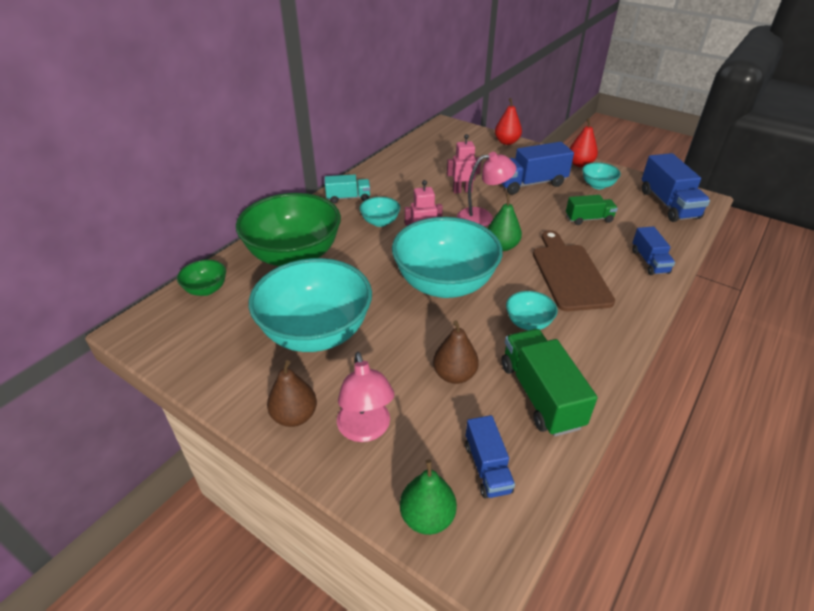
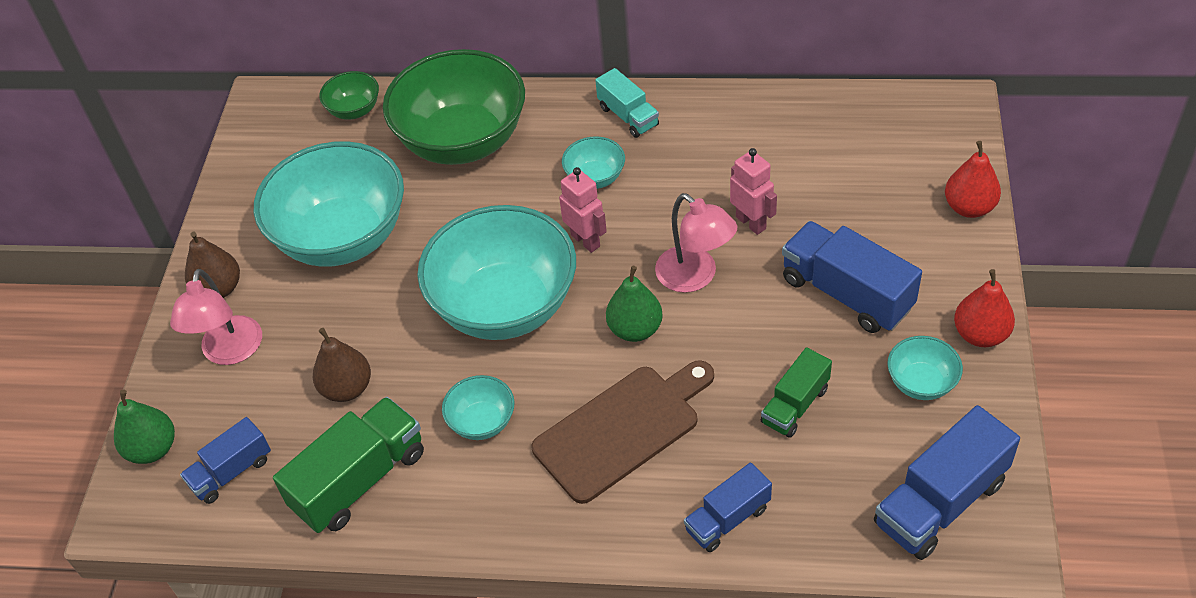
camera: 65 degrees right, 10 degrees up
(366, 430) = (230, 352): pink lamp -> pink lamp turned 45 degrees counterclockwise
(588, 219) = (795, 405): green truck -> green truck turned 75 degrees clockwise

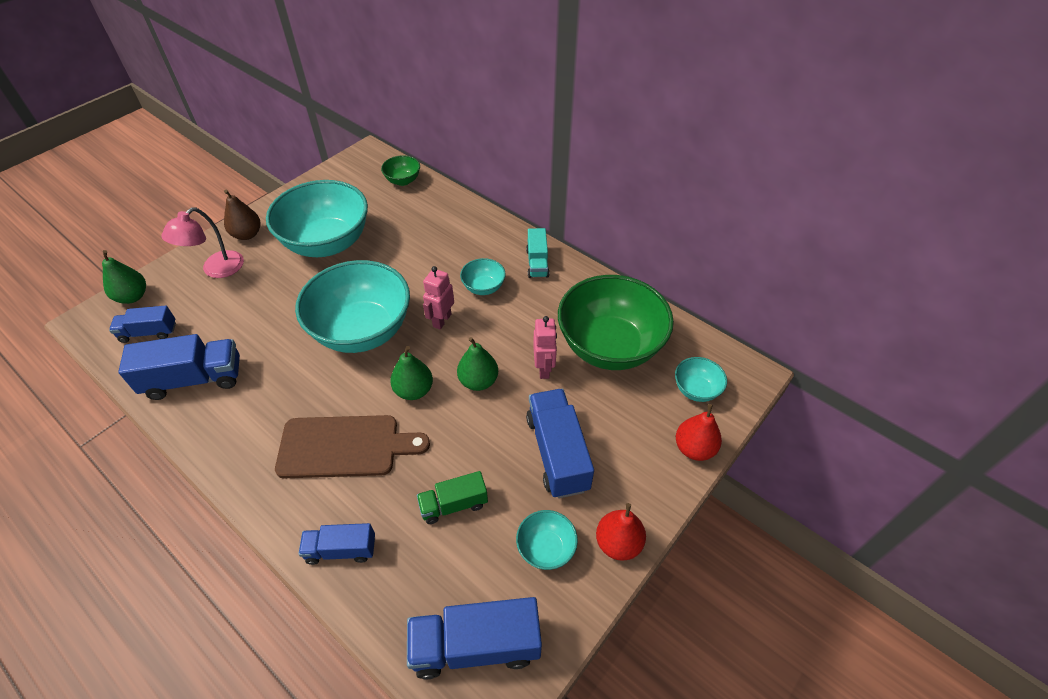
camera: 30 degrees right, 0 degrees up
(347, 388) = (243, 324): brown pear -> none
(359, 480) = (194, 379): green truck -> blue truck
(463, 141) = (437, 227): green bowl -> green bowl (610, 346)
(482, 422) = (282, 389): turquoise bowl -> turquoise bowl (696, 390)
(586, 240) = (442, 320): pink robot -> pink robot turned 150 degrees counterclockwise
(695, 277) = (478, 381): pink lamp -> green pear

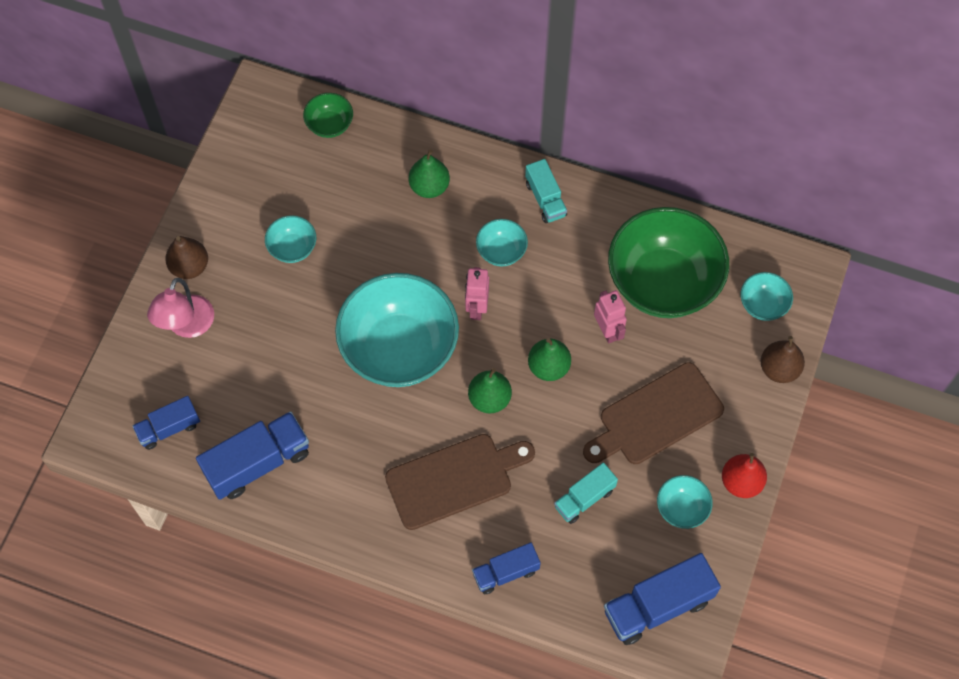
camera: 20 degrees left, 15 degrees up
(133, 297) = (116, 392): green pear -> green pear (429, 187)
(327, 243) = (292, 248): turquoise bowl -> turquoise bowl, size x0.44
(454, 504) = (584, 498): green truck -> turquoise truck
(557, 453) = (656, 416): blue truck -> brown cutting board
(694, 448) = (779, 369): red pear -> brown pear

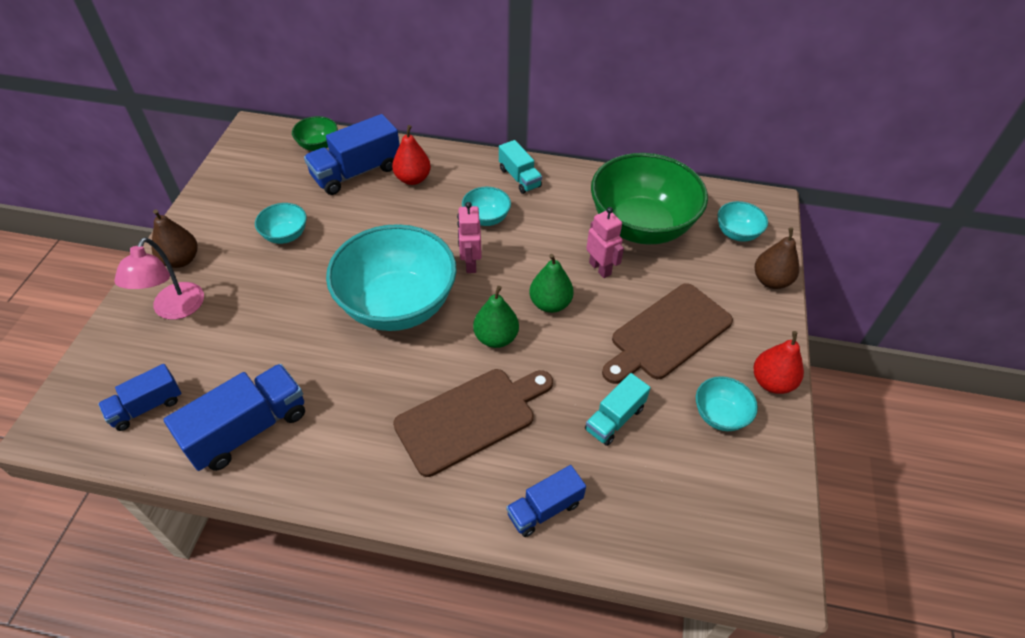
camera: 10 degrees left, 15 degrees down
(429, 187) = (413, 179): green pear -> red pear
(657, 606) = (726, 521): blue truck -> blue truck (356, 172)

